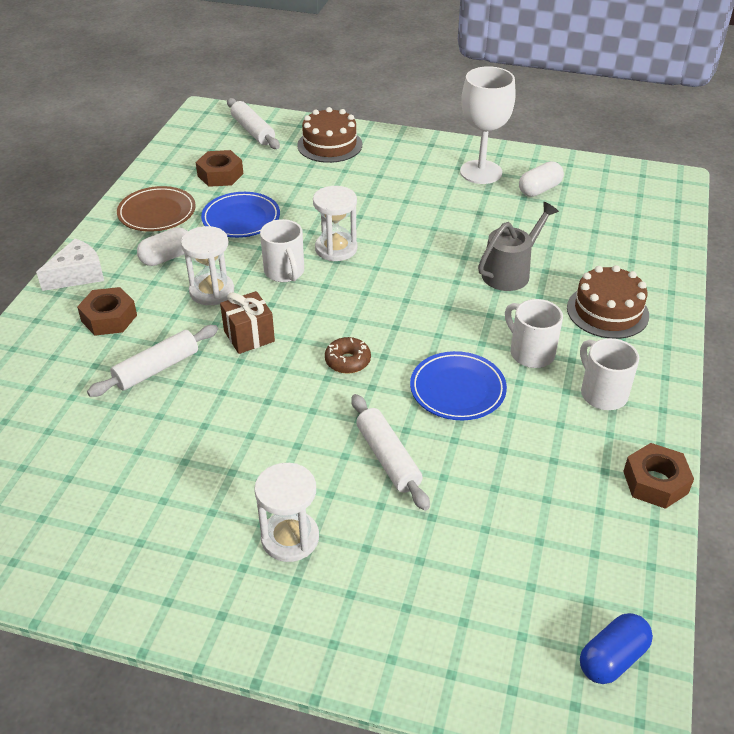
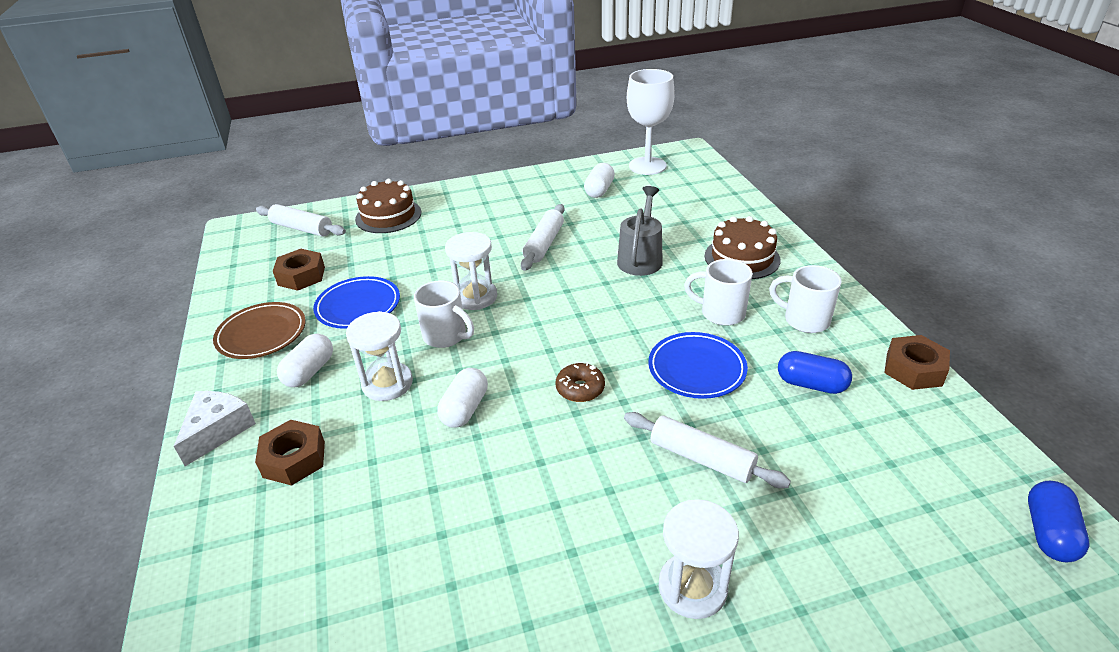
camera: 30 degrees left, 5 degrees down
(156, 368) = (395, 486): white rolling pin -> white rolling pin (544, 244)
(249, 336) = (465, 409): brown gift -> white capsule
(481, 172) = (540, 193): white goblet -> white goblet (647, 166)
(543, 448) = (811, 384): none -> blue capsule

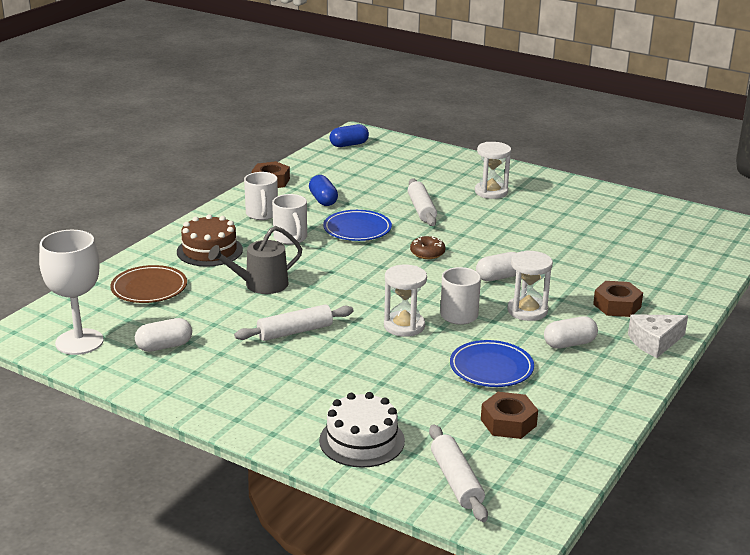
camera: 135 degrees left, 10 degrees down
(262, 334) = (582, 389): brown plate -> brown plate (149, 288)
(388, 216) = (362, 440): brown cake -> white cake

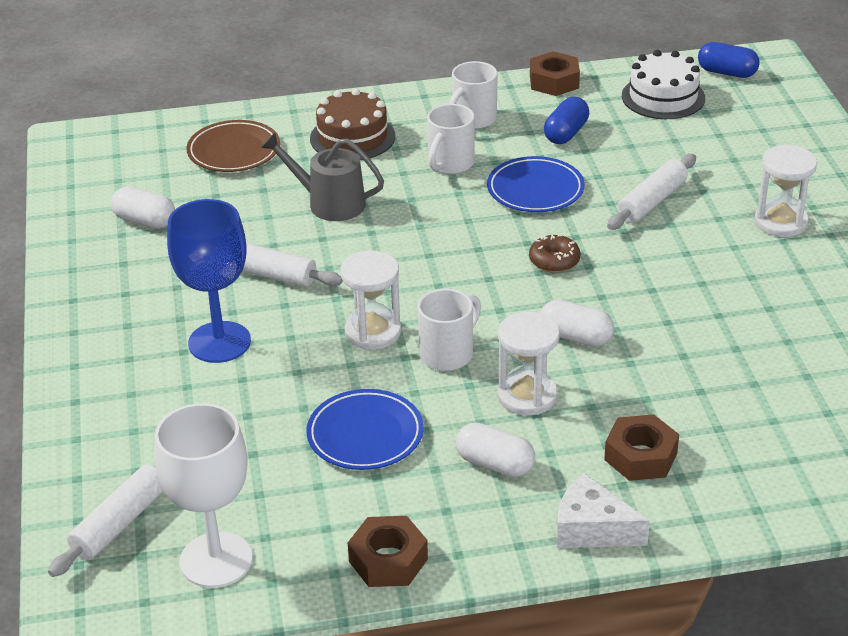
camera: 50 degrees right, 10 degrees up
(79, 342) = (95, 176): white goblet -> white goblet (216, 560)
(334, 375) = (219, 342): none -> blue goblet
(362, 440) = (123, 424): white cake -> white cake (663, 97)
(508, 422) = (269, 503): brown nut -> brown nut (388, 560)

